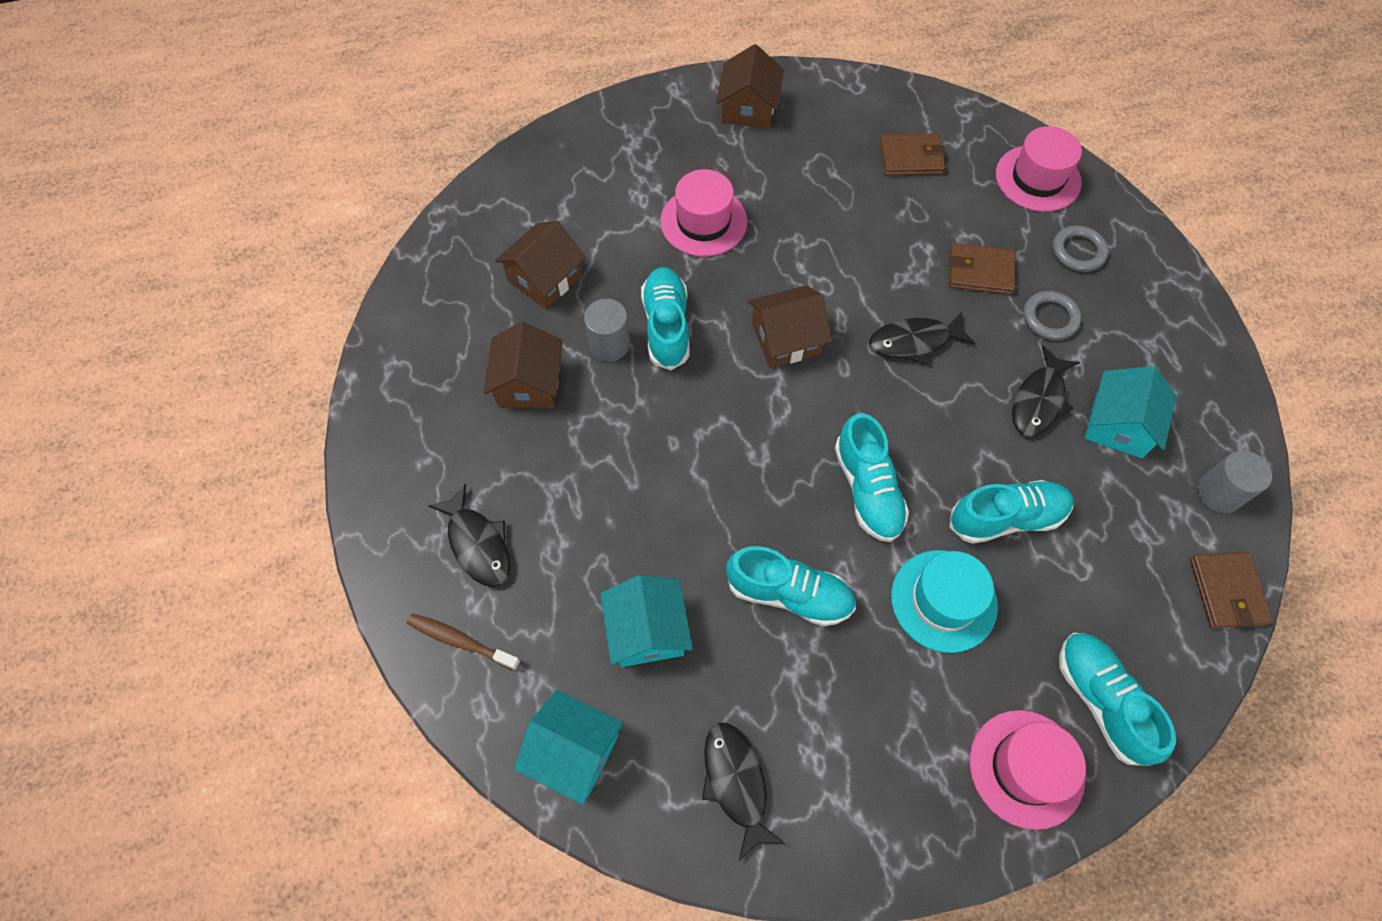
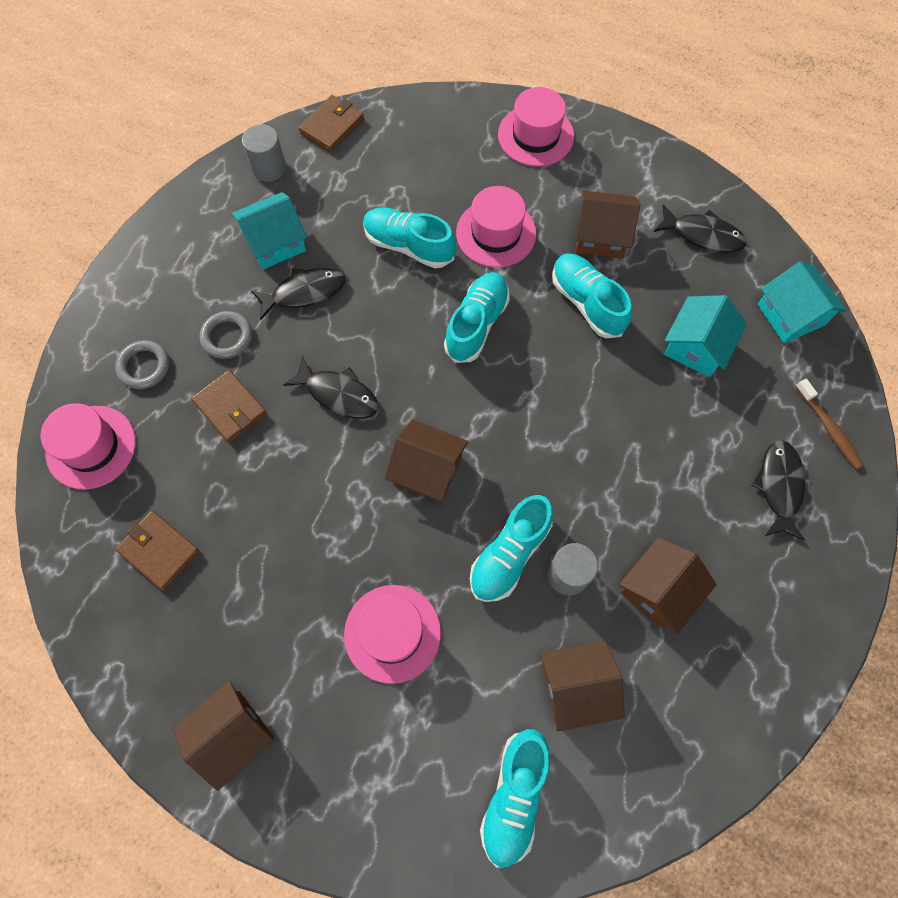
camera: 140 degrees left, 5 degrees up
(736, 783) = (703, 235): black fish -> black fish turned 90 degrees counterclockwise
(841, 687) = (601, 236): none -> brown house
(943, 600) = (496, 233): turquoise hat -> pink hat
(1101, 700) = (462, 133): turquoise shoe -> turquoise shoe (514, 796)

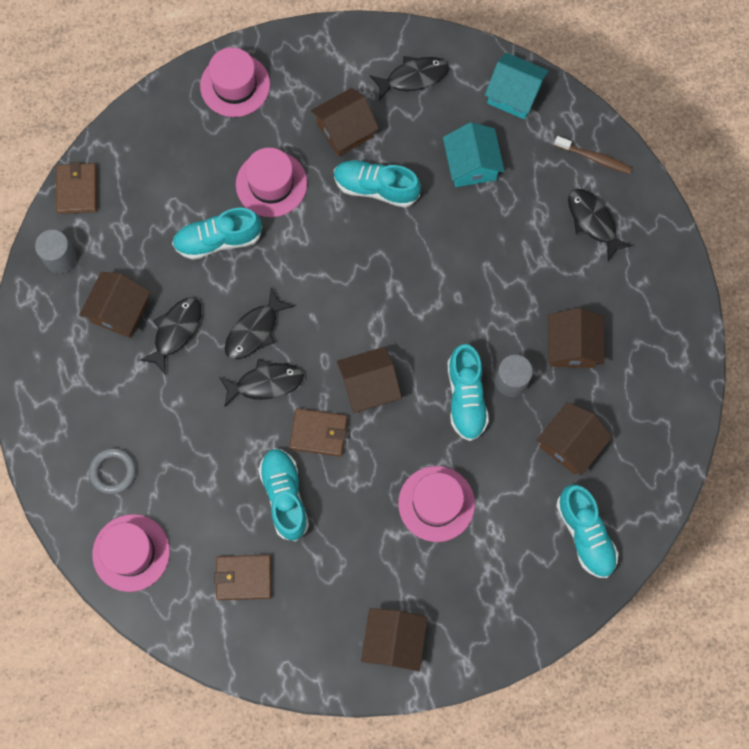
camera: 40 degrees left, 5 degrees up
(227, 337) = (151, 405): grey ring -> none
(230, 408) = (201, 451): brown wallet -> brown wallet (318, 433)
(275, 242) = (120, 311): turquoise house -> brown house
(370, 342) = (254, 331): none -> black fish
(476, 324) = (315, 261): turquoise shoe -> turquoise shoe (285, 496)

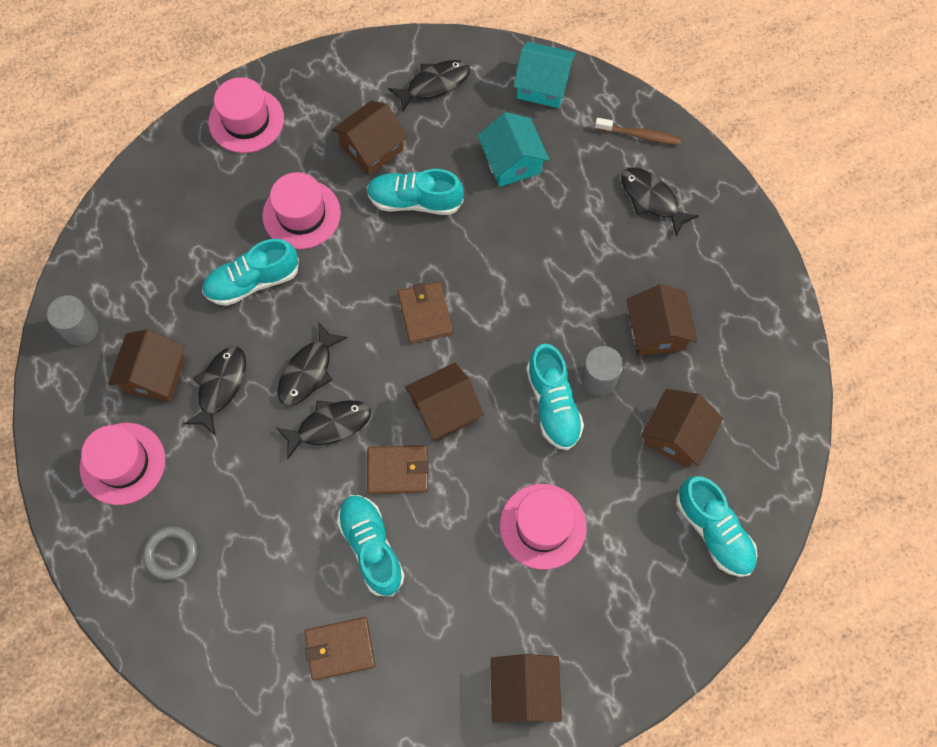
camera: 10 degrees left, 5 degrees down
(77, 190) = (89, 253): brown wallet -> brown wallet (425, 314)
(131, 552) = (205, 643): pink hat -> pink hat (123, 463)

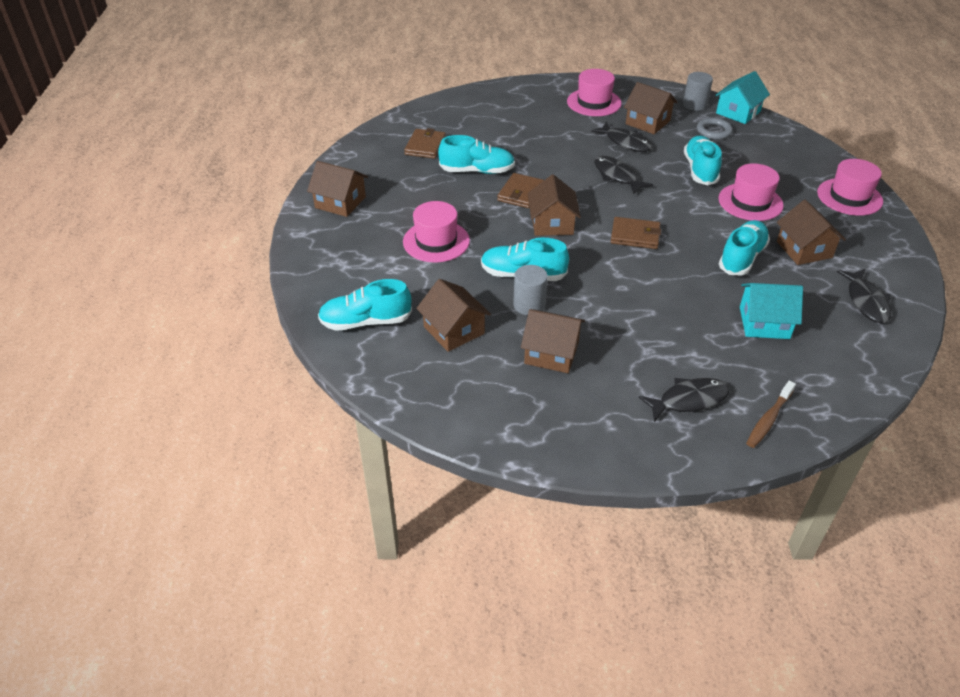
camera: 115 degrees right, 25 degrees down
(171, 553) = (526, 107): grey ring -> grey ring (713, 131)
(329, 426) = (571, 175): black fish -> none
(543, 85) = (850, 370): turquoise house -> turquoise house (738, 112)

